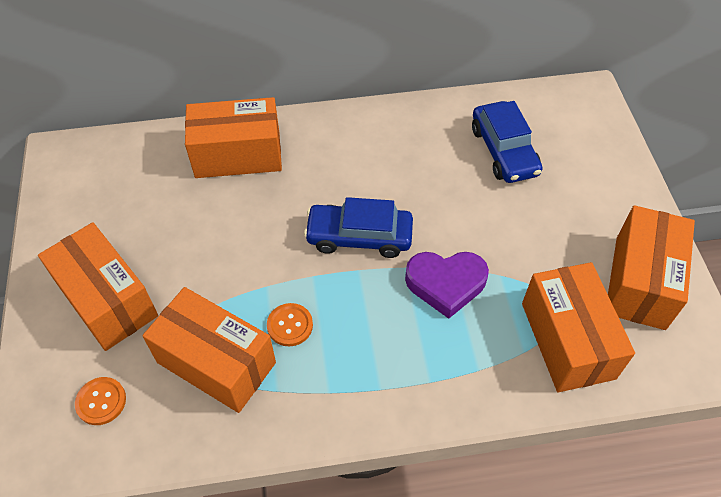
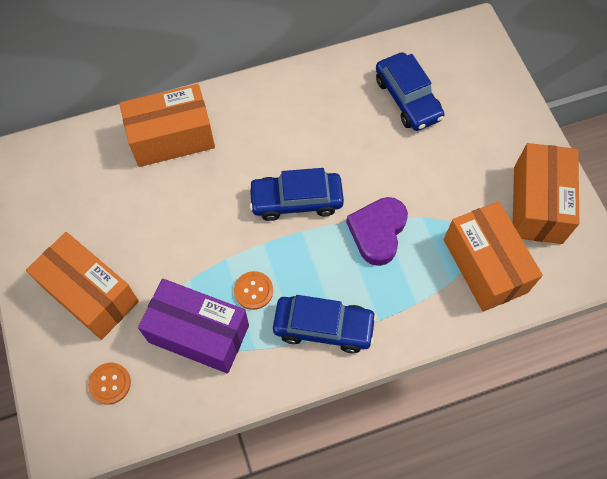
camera: 10 degrees left, 10 degrees up
(216, 362) = (199, 333): orange box -> purple box
(362, 379) = (323, 327): none -> blue car
(446, 284) = (377, 232): purple heart -> purple heart turned 120 degrees clockwise

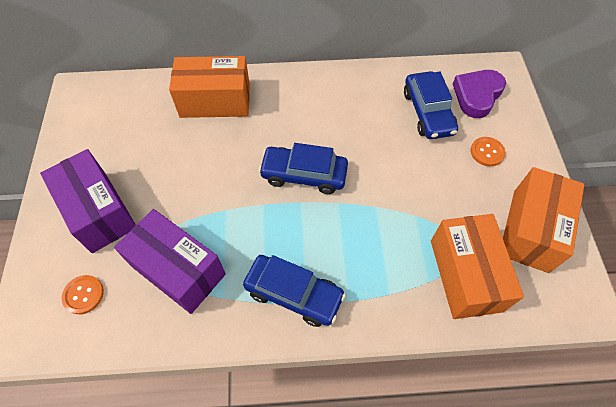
camera: 15 degrees right, 5 degrees down
(90, 294) = (99, 212): orange box -> purple box
(253, 291) = (240, 244): orange button -> orange button (487, 152)
(377, 232) = (370, 219): purple heart -> purple heart (477, 95)

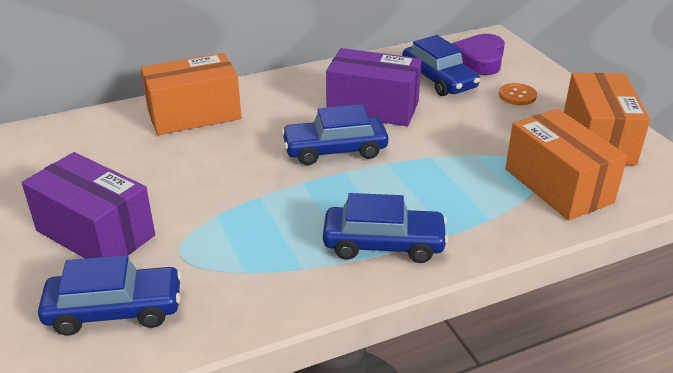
camera: 20 degrees left, 25 degrees down
(83, 295) = (115, 310): orange button -> blue car
(178, 270) = (230, 258): purple box -> purple box (373, 108)

